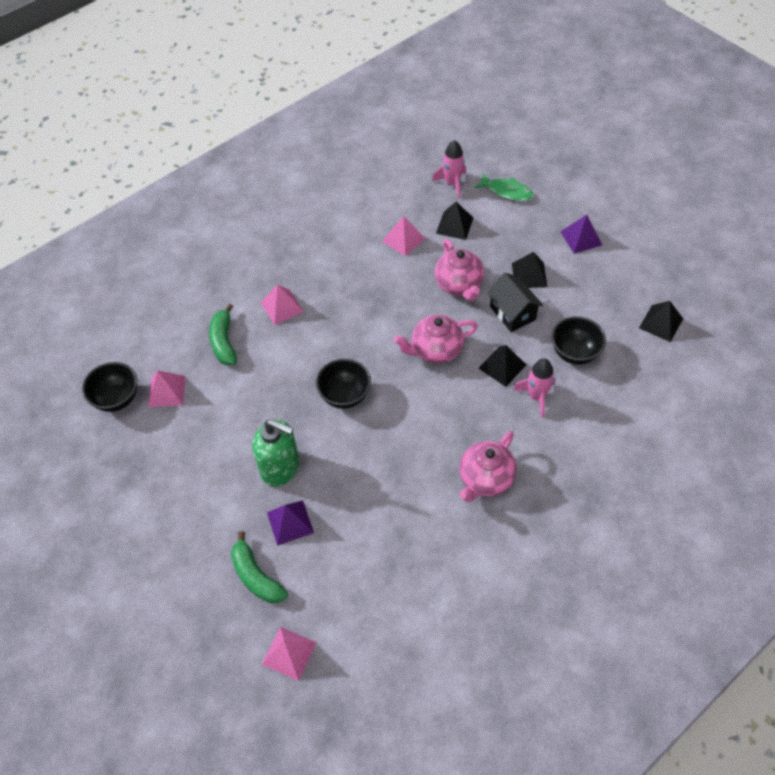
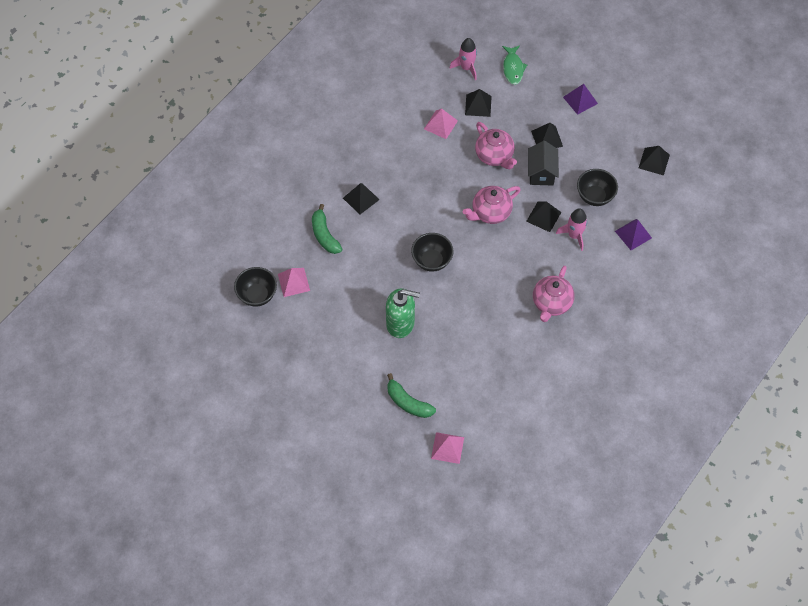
camera: 15 degrees left, 5 degrees up
(282, 307) = (361, 198): pink pyramid -> black pyramid
(290, 522) = (420, 361): purple pyramid -> purple pyramid (633, 234)
(507, 192) = (513, 68): green fish -> green fish turned 75 degrees clockwise
(512, 313) = (541, 172): black house -> black house turned 45 degrees clockwise

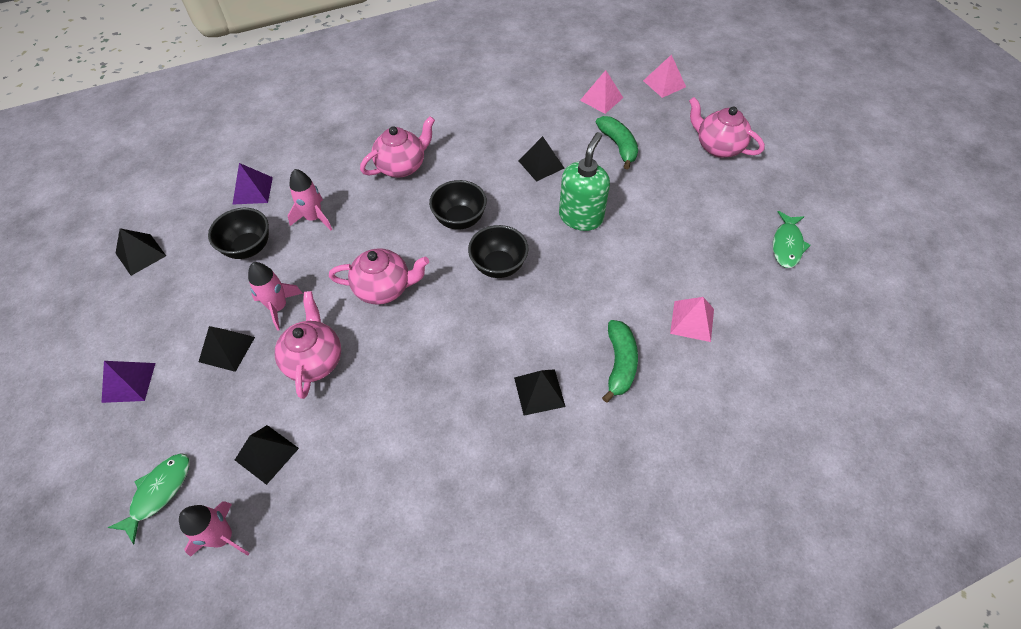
camera: 150 degrees left, 5 degrees down
(251, 370) = (787, 245): none -> green fish
(257, 295) = (749, 327): black bowl -> black bowl (460, 219)
(331, 440) = (718, 147): none -> pink teapot
(400, 323) = (581, 217): green soap dispenser -> green soap dispenser turned 75 degrees clockwise
(440, 124) = (345, 451): pink pyramid -> pink pyramid (664, 83)
(541, 172) = (278, 307): black house -> pink rocket
(543, 216) = (327, 254): black pyramid -> black pyramid (541, 164)

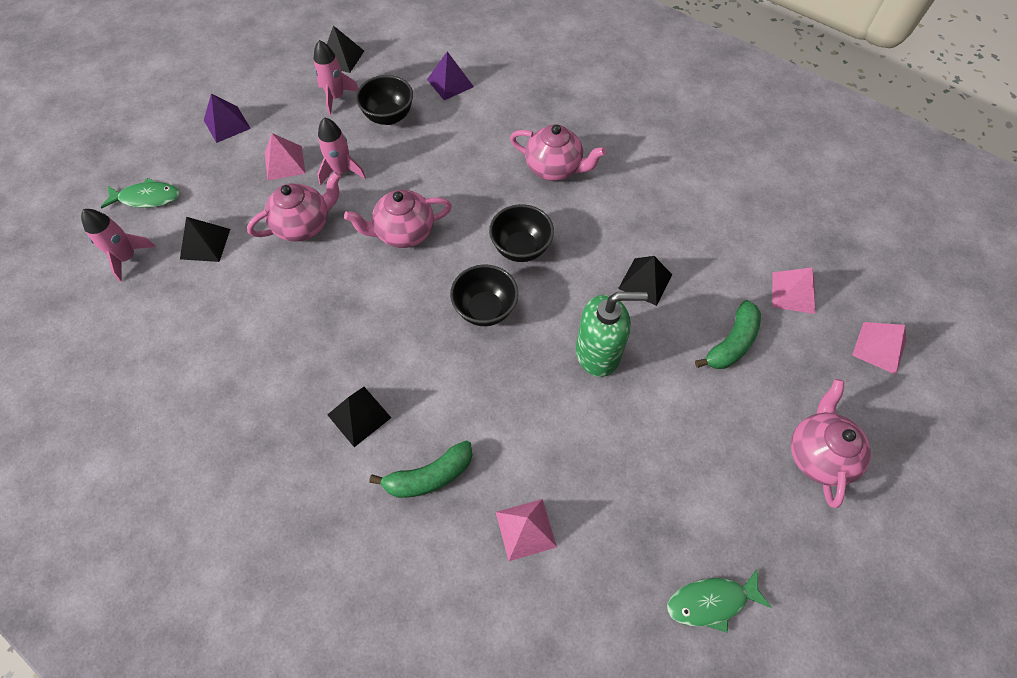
camera: 60 degrees right, 5 degrees up
(227, 349) = (284, 163): black pyramid -> pink pyramid
(314, 218) = (448, 140): pink rocket -> pink rocket (336, 97)
(384, 288) = (404, 232): pink teapot -> pink teapot turned 105 degrees clockwise

